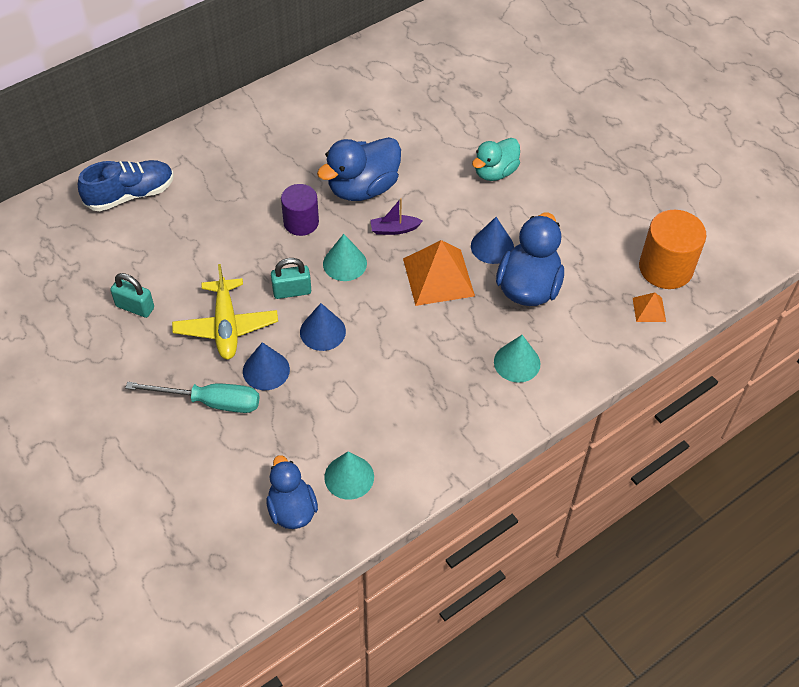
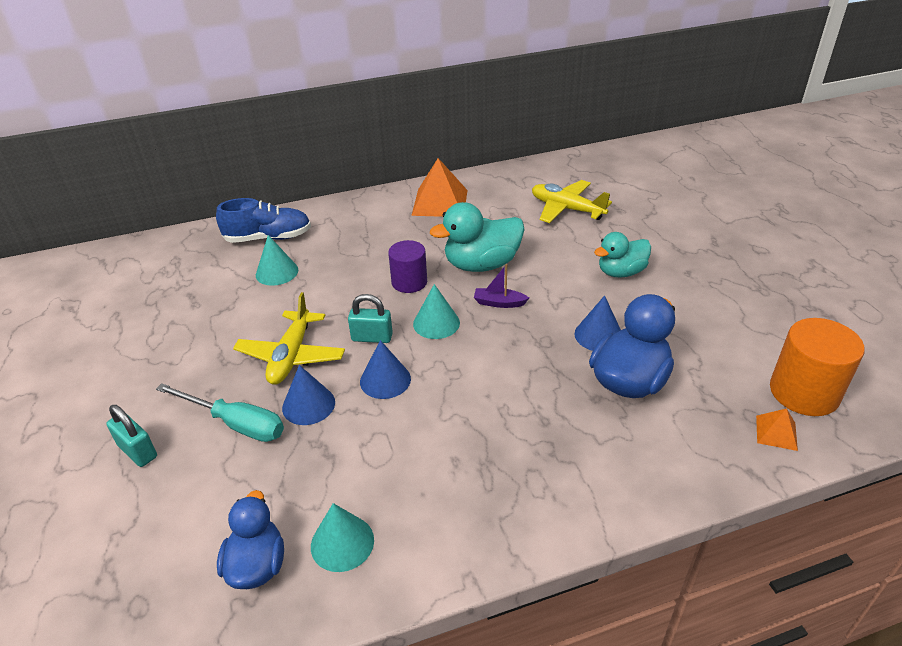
camera: 20 degrees right, 15 degrees down
(135, 307) = (217, 323): turquoise padlock -> turquoise padlock (138, 451)
(363, 188) = (481, 265): blue duck -> turquoise duck
(423, 101) = (566, 209): none -> yellow plane
(438, 277) = (530, 352): orange pyramid -> orange pyramid (440, 202)
(517, 362) = (594, 457): turquoise cone -> turquoise cone (277, 272)

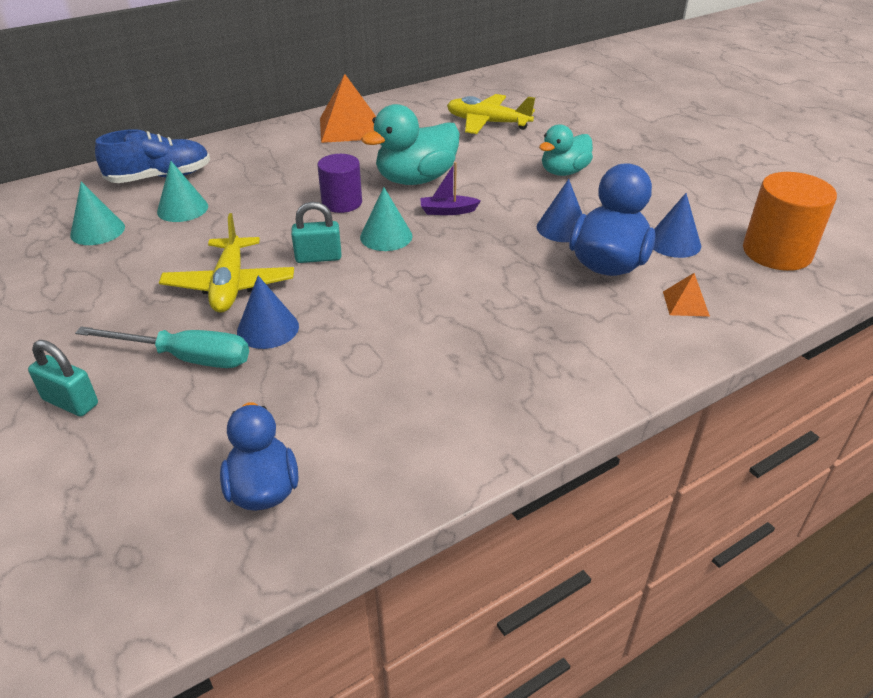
camera: 15 degrees left, 0 degrees up
(342, 543) = (356, 451): turquoise cone -> turquoise cone (97, 231)
(385, 380) = (348, 294): blue cone -> blue cone (673, 242)
(776, 432) = (764, 288): orange pyramid -> orange pyramid (685, 303)

